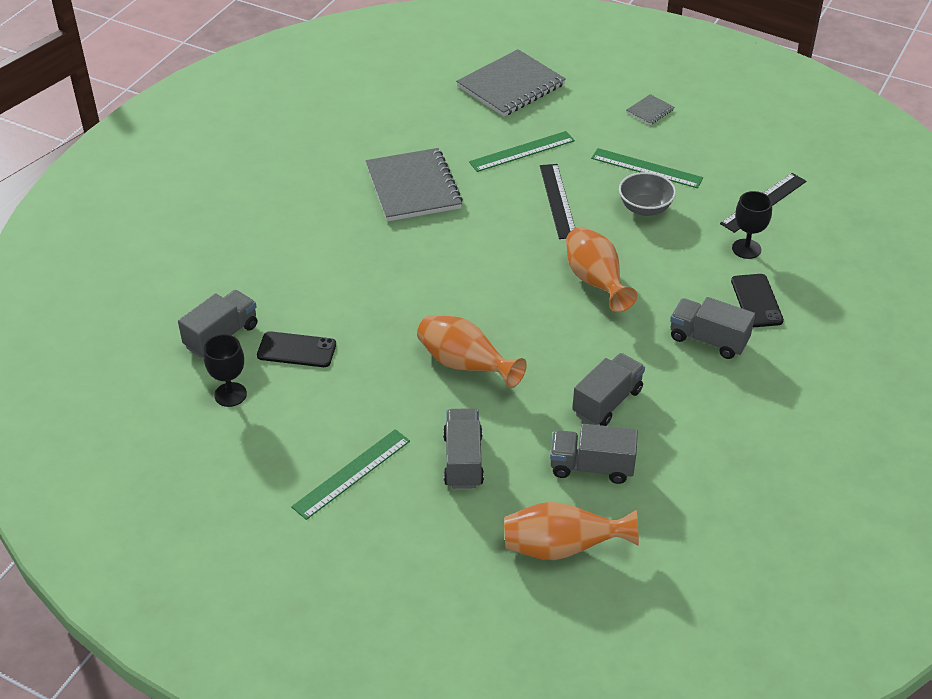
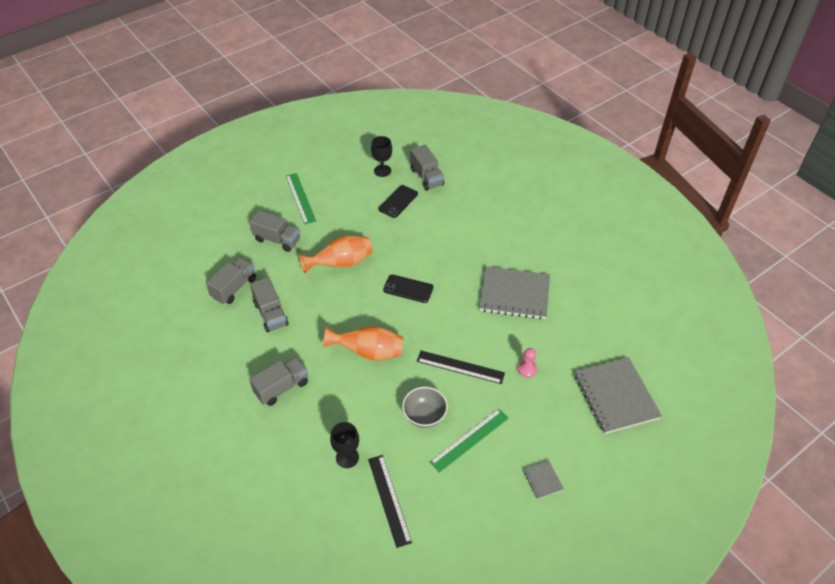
camera: 115 degrees right, 5 degrees up
(522, 151) = (527, 369): green ruler -> pink pawn
(562, 548) = (197, 256): orange vase -> none
(756, 301) = (295, 434): black phone -> black phone (408, 289)

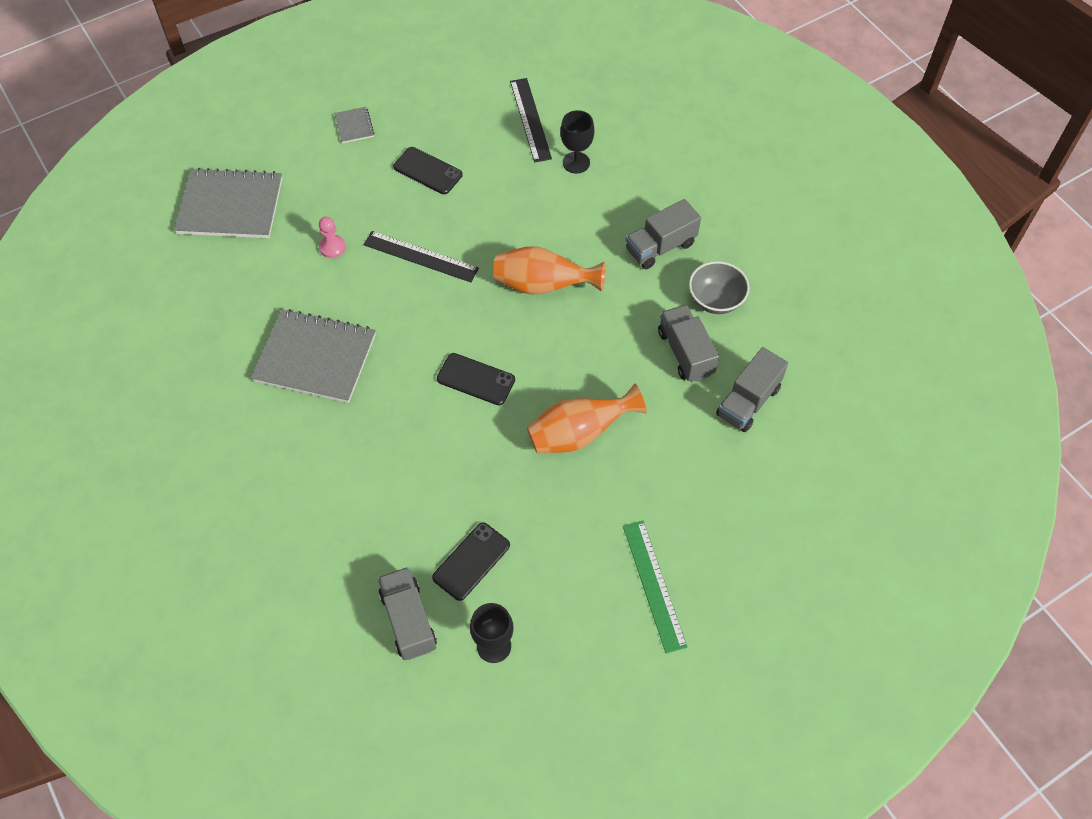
camera: 175 degrees left, 10 degrees up
(277, 240) = (688, 491): grey truck -> none
(424, 415) = (478, 201): grey bowl -> grey bowl (715, 300)
(469, 440) = (428, 171): green ruler -> black phone
(616, 396) = (230, 206): grey notebook -> grey notebook turned 75 degrees counterclockwise

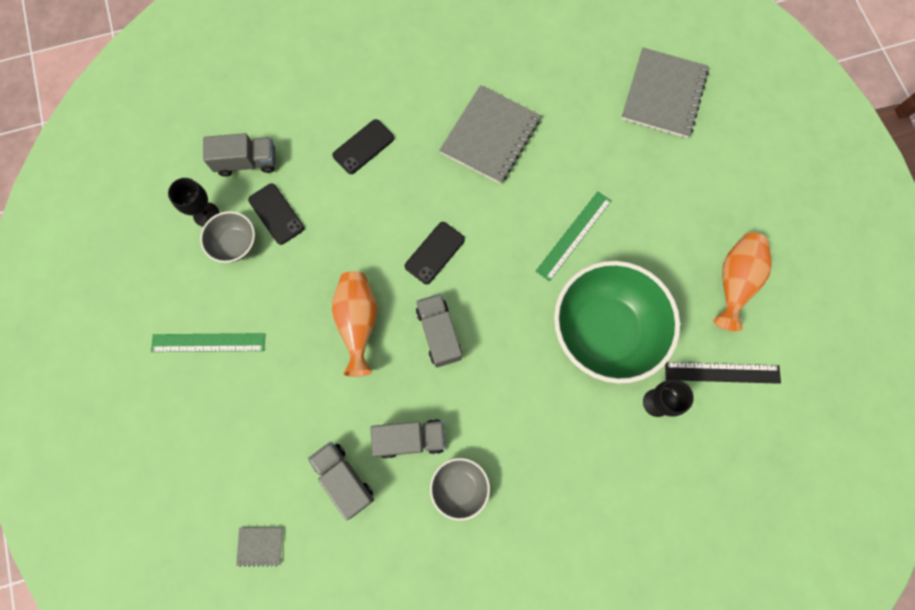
camera: 105 degrees right, 15 degrees up
(332, 247) = (600, 166): pink pawn -> none
(354, 126) = (740, 208): grey notebook -> grey notebook (260, 545)
(420, 256) = (573, 235): black ruler -> green ruler
(428, 171) = (672, 261): black phone -> black phone (363, 147)
(518, 213) = (605, 331): none -> green bowl
(523, 596) = (235, 244): none -> grey bowl
(543, 285) = (516, 332): orange vase -> orange vase (734, 282)
(660, 247) = (534, 454): grey truck -> grey truck (439, 334)

